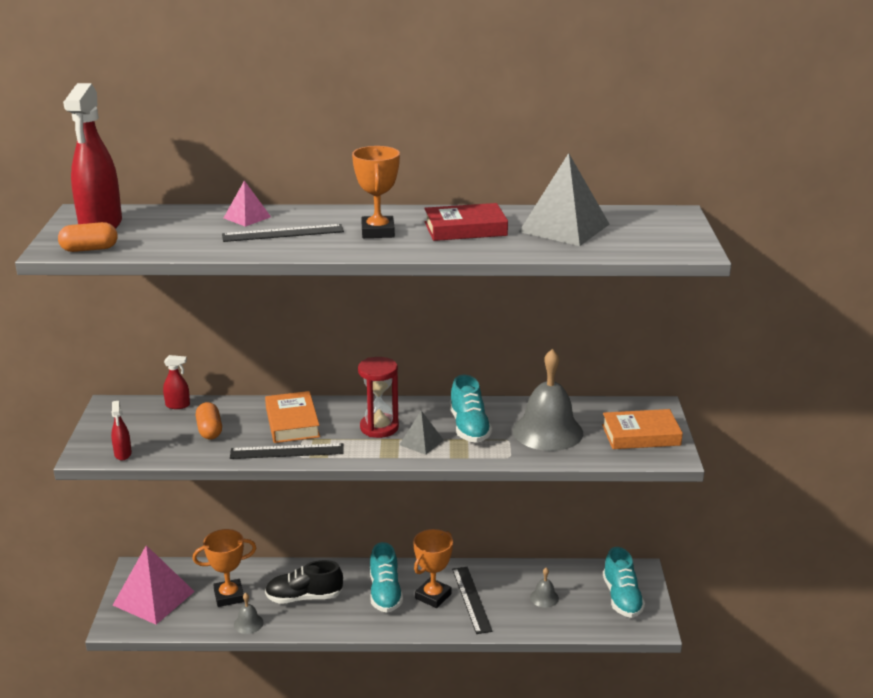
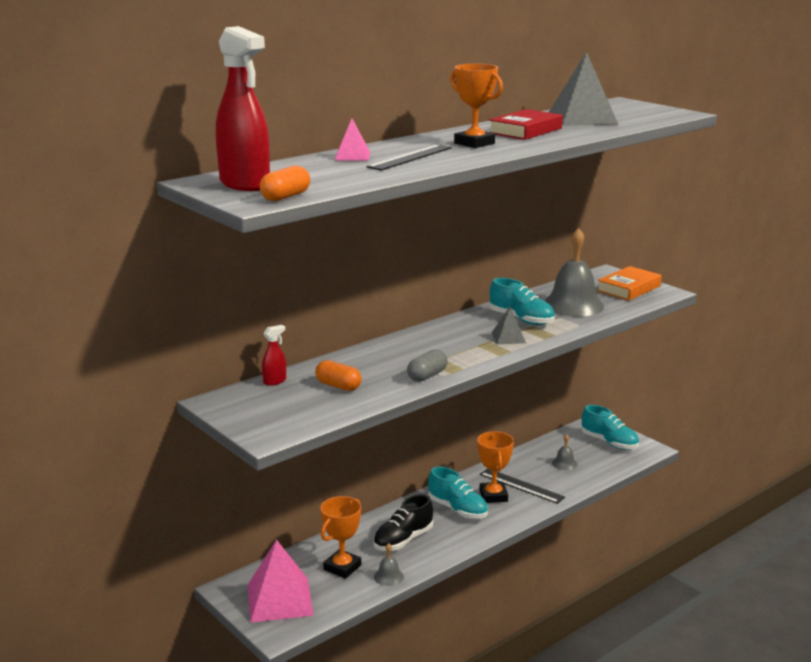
camera: 40 degrees left, 5 degrees down
(123, 454) = (299, 425): red spray bottle -> none
(287, 451) = (427, 376): black ruler -> grey capsule
(292, 422) = (392, 359): orange book -> none
(379, 428) = (462, 340): red hourglass -> none

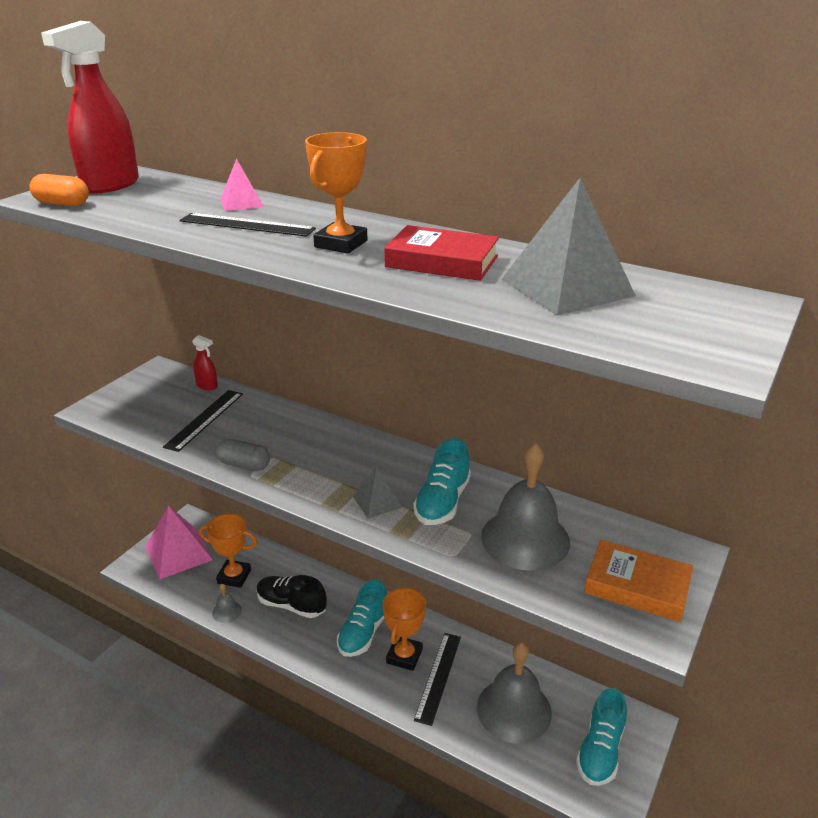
camera: 70 degrees right, 10 degrees up
(338, 386) = (205, 419): orange capsule -> black ruler
(493, 496) = (404, 656): orange trophy -> orange trophy turned 45 degrees counterclockwise
(564, 463) = (514, 709): grey bell -> grey bell, size x2.25

